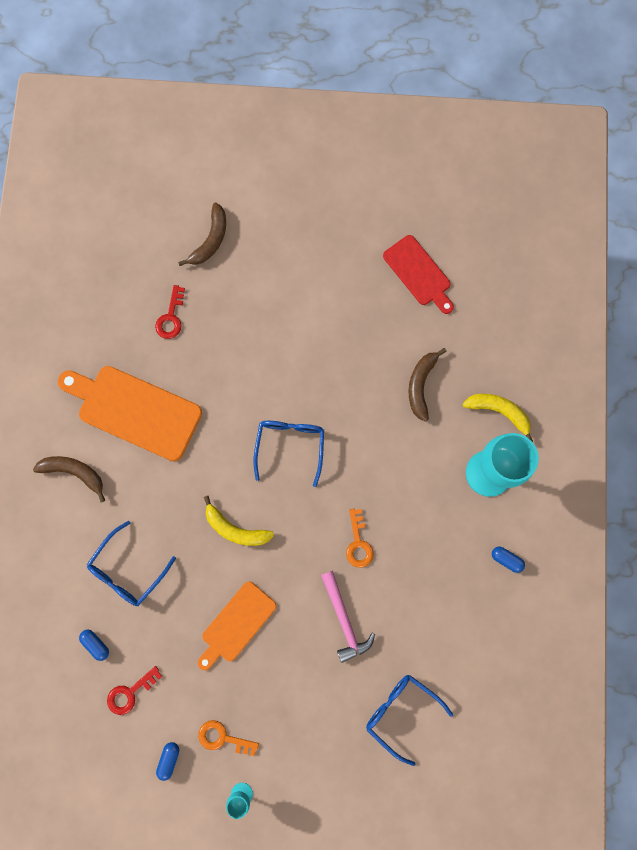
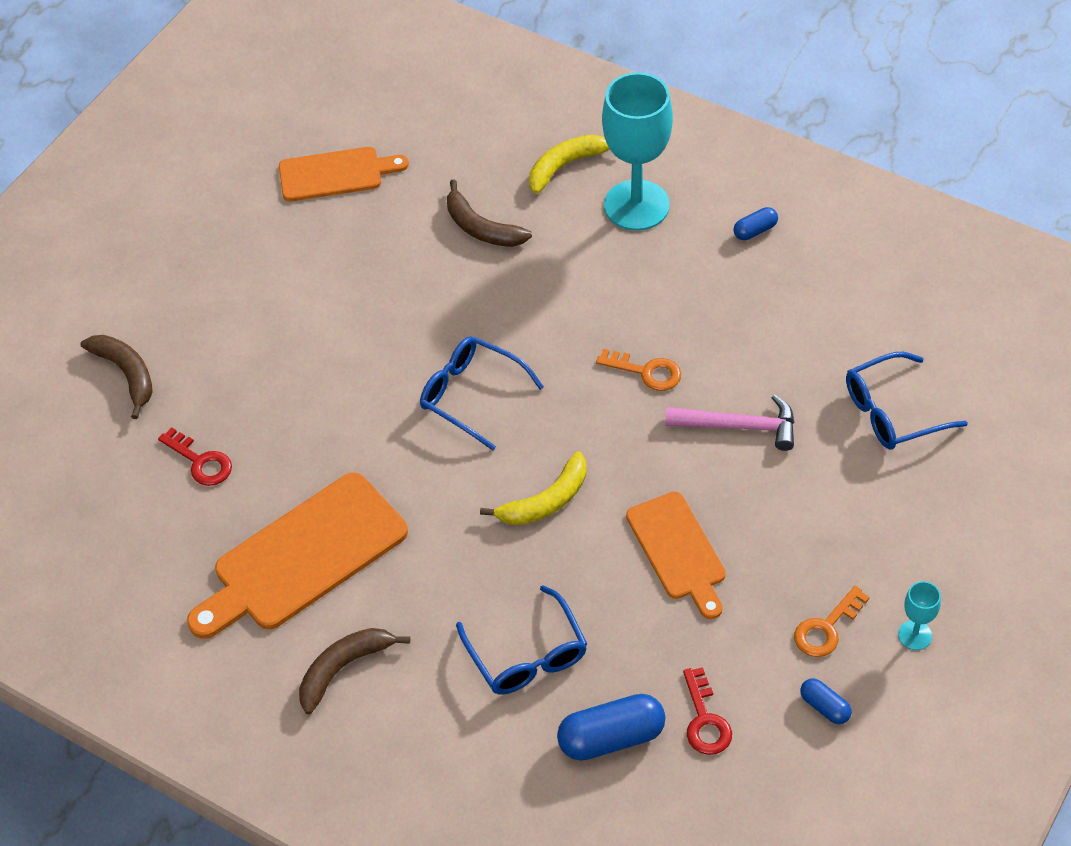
camera: 60 degrees left, 25 degrees down
(96, 644) = (611, 738): blue capsule -> blue capsule, size x1.88
(419, 273) = (336, 174): red cutting board -> orange cutting board

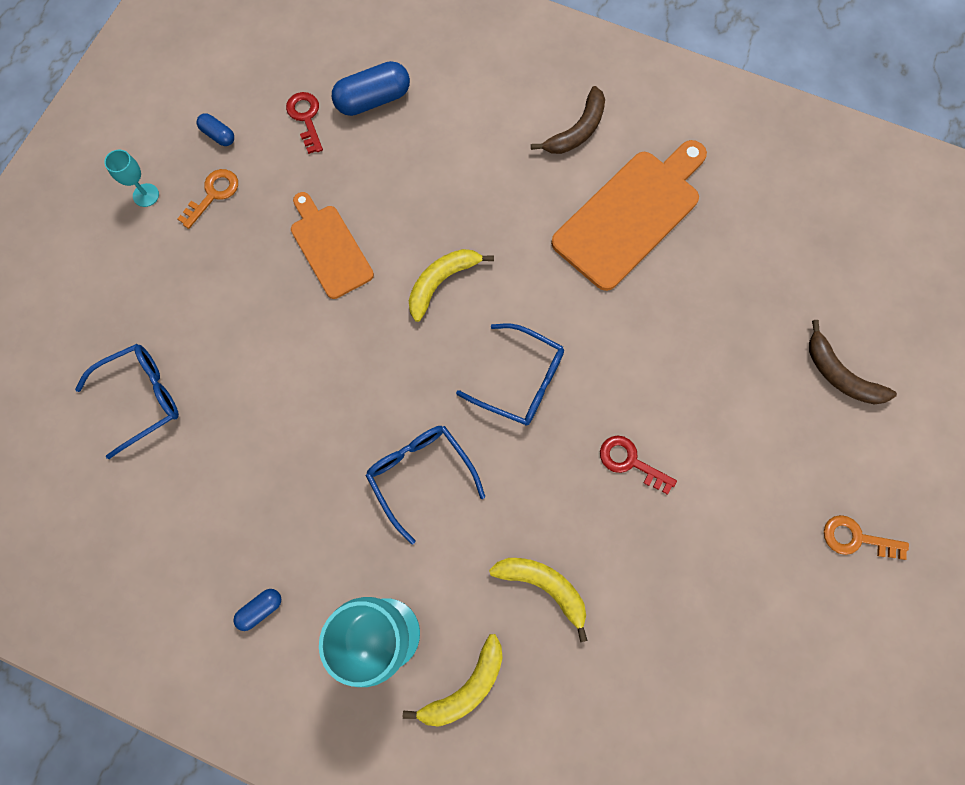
camera: 170 degrees right, 20 degrees up
(201, 462) = (741, 292): red key -> red key (630, 462)
(336, 174) = (713, 650): orange cutting board -> none
(481, 228) = (544, 586): brown banana -> yellow banana
(527, 654) = (441, 153): blue glasses -> blue glasses (420, 475)
(646, 372) = (364, 421): orange key -> orange key (856, 538)
(739, 426) = (279, 370): pink hammer -> none

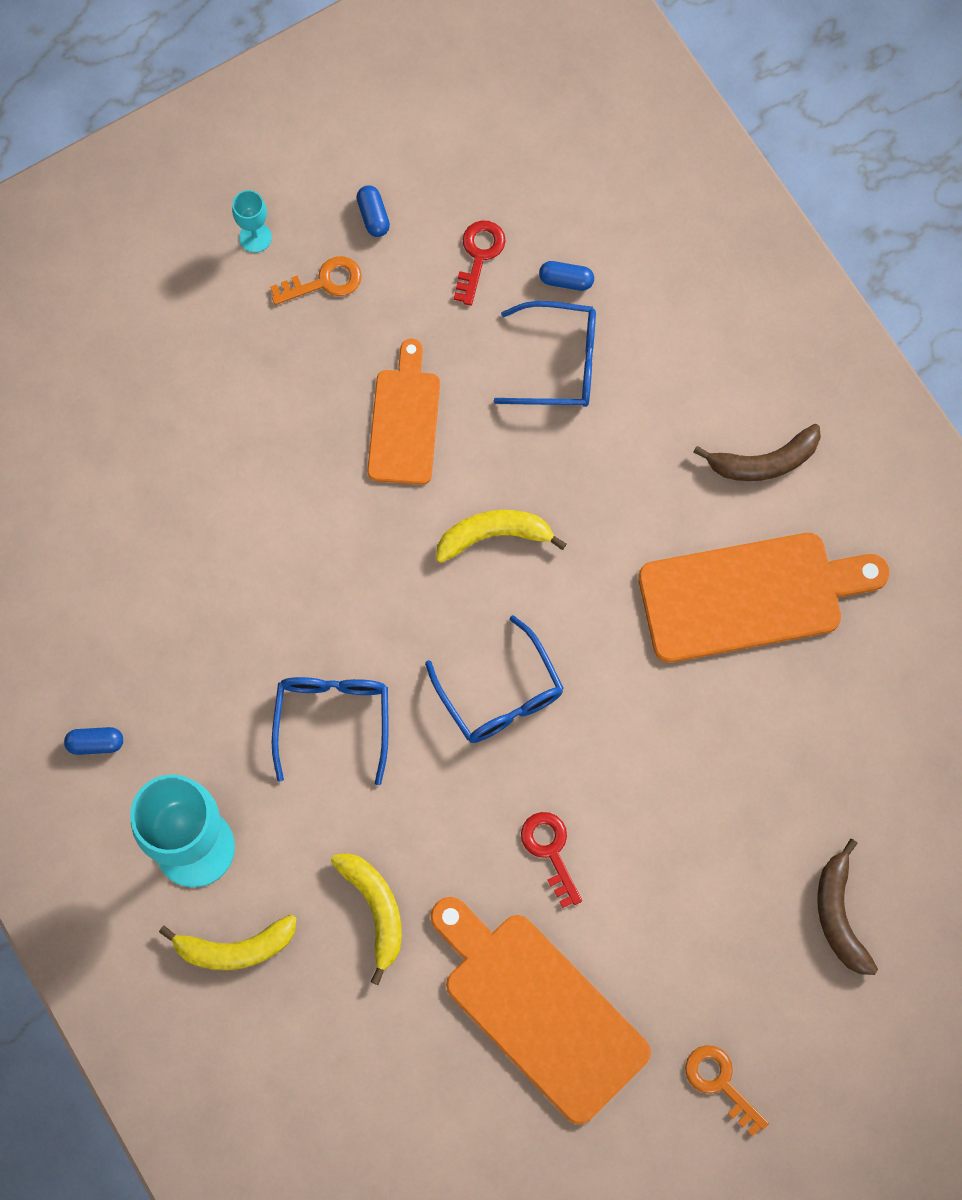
camera: 35 degrees right, 0 degrees up
(141, 398) = (115, 457): blue glasses -> blue glasses (559, 363)
(373, 100) = (566, 280): blue capsule -> blue capsule, size x0.53
(704, 576) = (539, 1010): none -> orange cutting board

